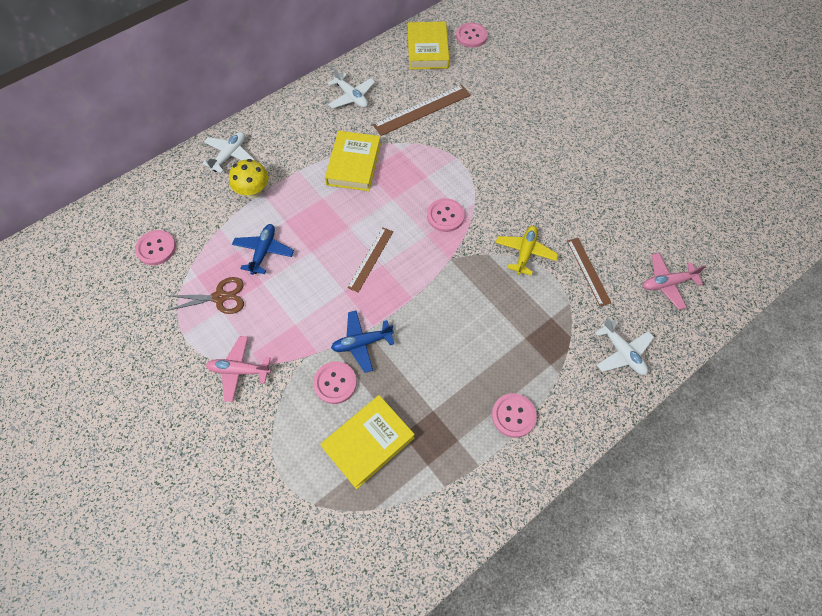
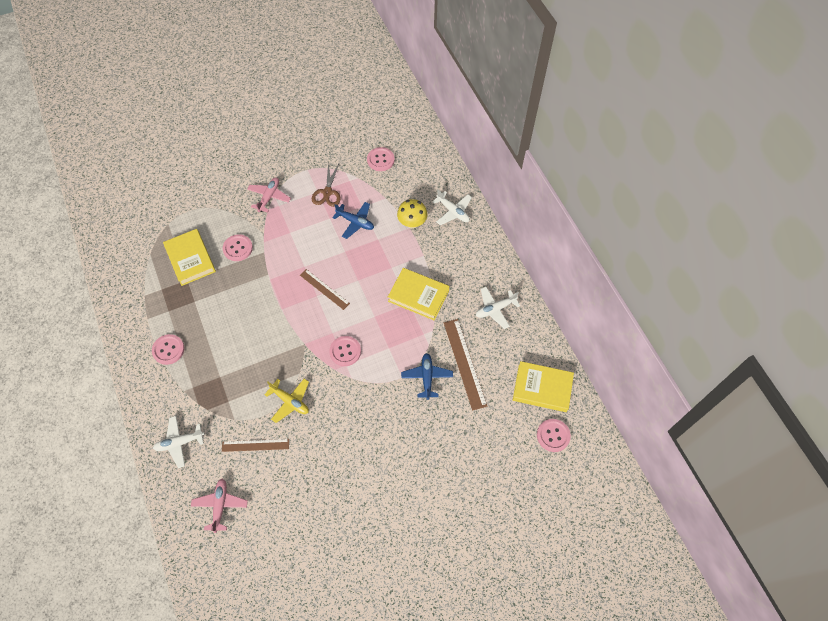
camera: 105 degrees right, 0 degrees up
(362, 343) = (259, 269): blue plane -> blue plane (427, 377)

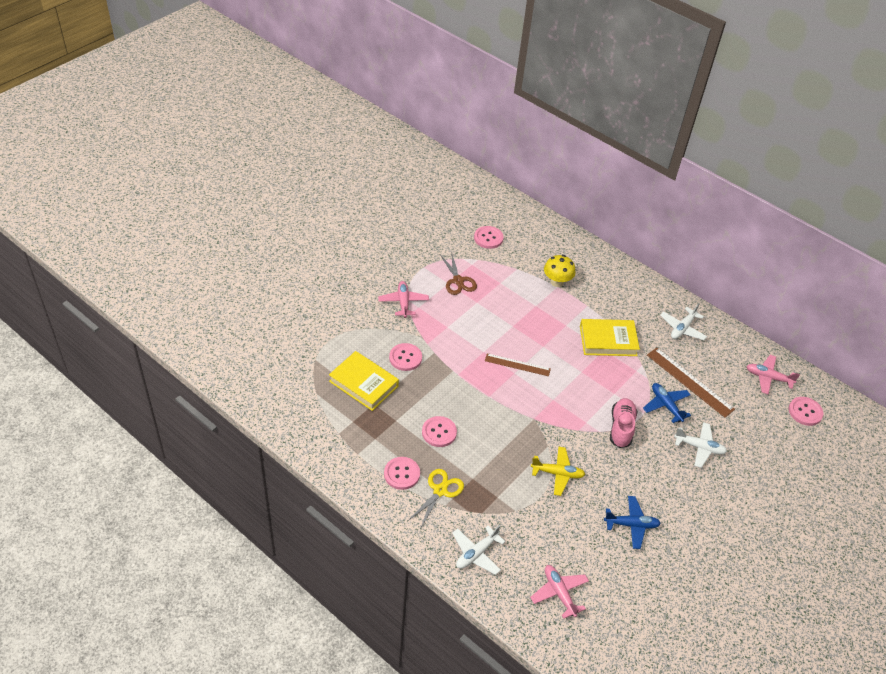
camera: 30 degrees left, 15 degrees down
(188, 376) = (440, 490): none -> yellow scissors
(255, 445) = (553, 525): brown ruler -> none
(345, 351) = (577, 411): pink button -> pink button (439, 432)
(355, 222) = (504, 298): blue plane -> blue plane (631, 525)
(372, 382) = (621, 428): none -> pink shoe
(453, 211) = (586, 261): white plane -> white plane (699, 447)
(542, 388) = (768, 378): yellow book -> pink plane

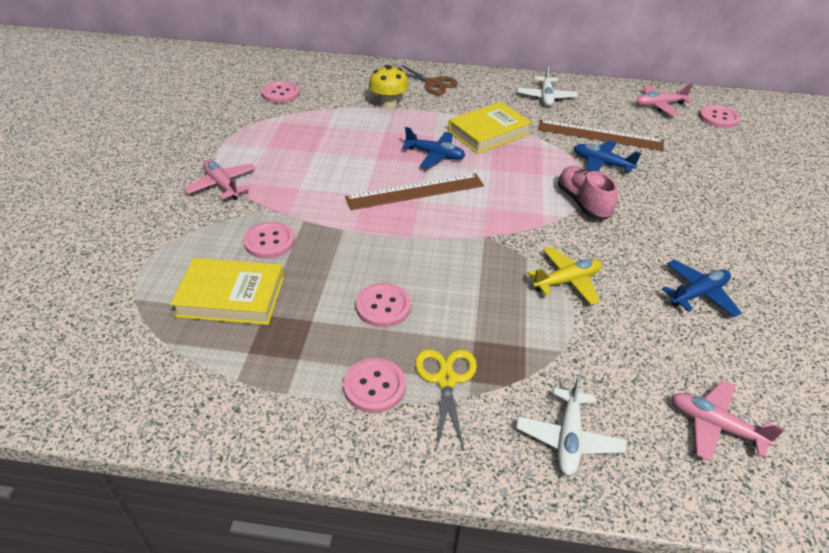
camera: 30 degrees left, 5 degrees down
(458, 281) = (276, 141): brown scissors -> brown scissors (433, 83)
(517, 365) = (415, 191): brown ruler -> brown ruler, size x1.54
(553, 342) = (435, 155): none -> blue plane
(699, 447) = (672, 186): white plane -> none

